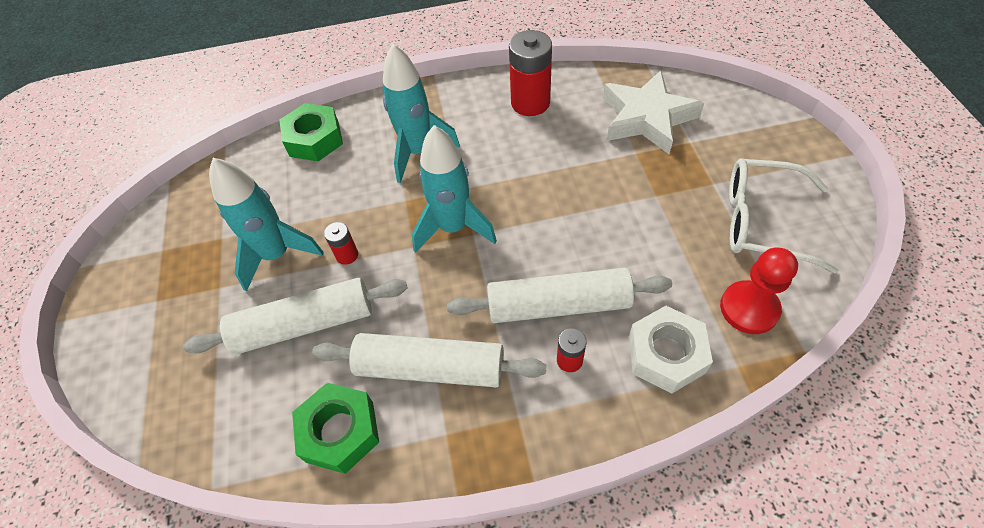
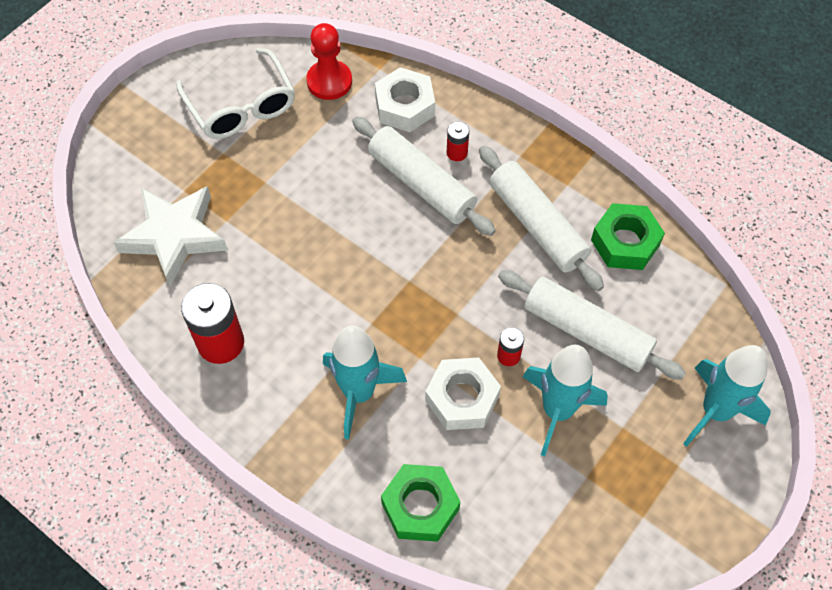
camera: 135 degrees left, 5 degrees up
(351, 205) = (462, 398): none -> white nut
(453, 228) = (415, 298): turquoise rocket -> turquoise rocket (715, 411)

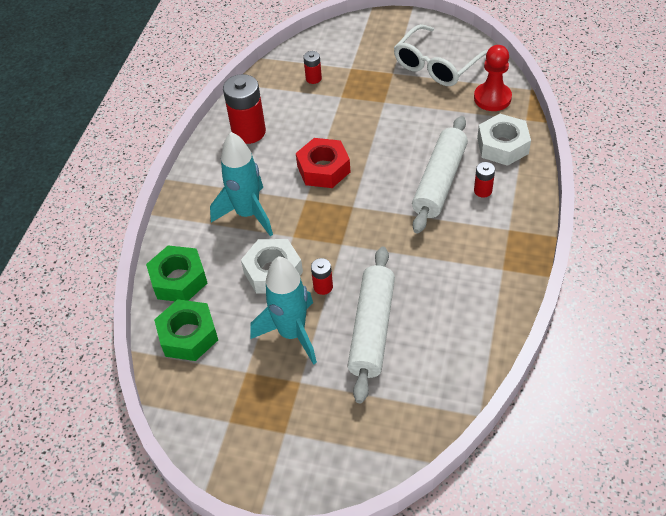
camera: 70 degrees right, 10 degrees down
(174, 236) = (313, 78): white star -> red battery
(335, 286) = (323, 169): none -> red nut
(537, 225) = (450, 263): white rolling pin -> none
(625, 242) = (473, 327): green nut -> green nut (188, 335)
(715, 411) = (347, 445): turquoise rocket -> none

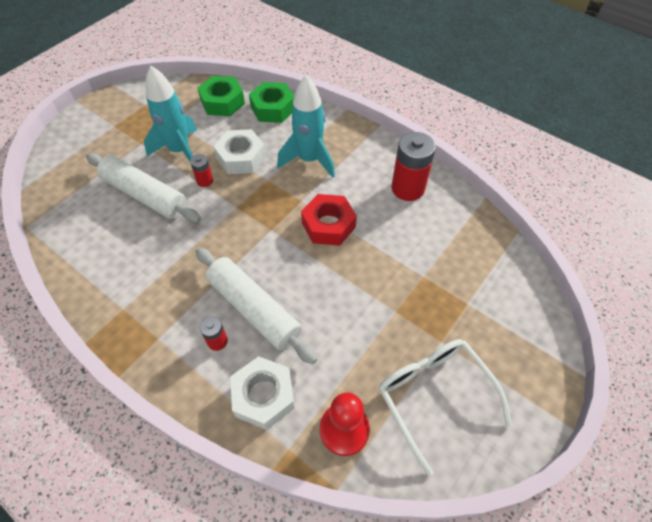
camera: 110 degrees right, 5 degrees up
(313, 78) = (463, 263): red battery -> none

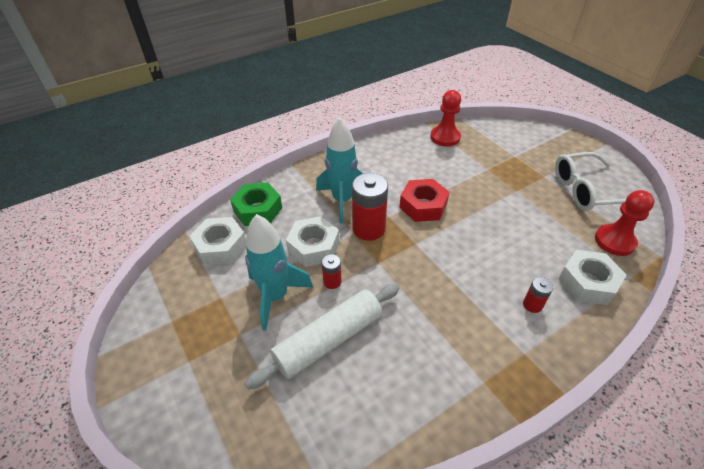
camera: 70 degrees left, 10 degrees down
(222, 102) = (221, 246): green nut -> white nut
(254, 309) = (502, 272): white rolling pin -> none
(408, 188) = (401, 154): red battery -> red battery (368, 229)
(464, 223) = (445, 137): none -> red pawn

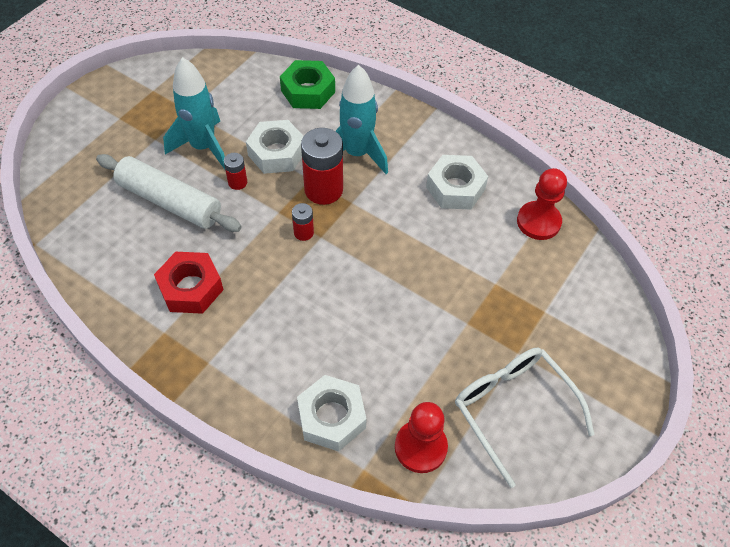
camera: 65 degrees right, 10 degrees up
(221, 246) = (246, 85): white nut -> white nut (455, 188)
(423, 206) = (385, 229): red nut -> red nut (191, 288)
(532, 305) = (275, 362): red battery -> red battery (303, 232)

